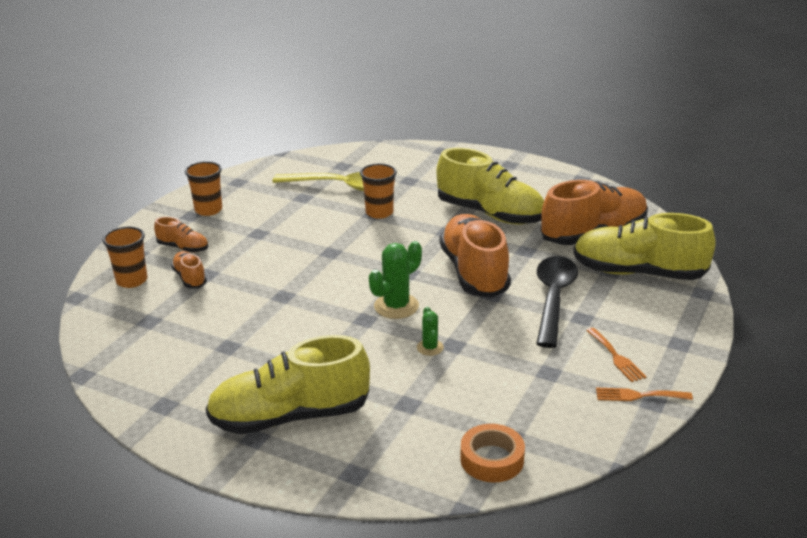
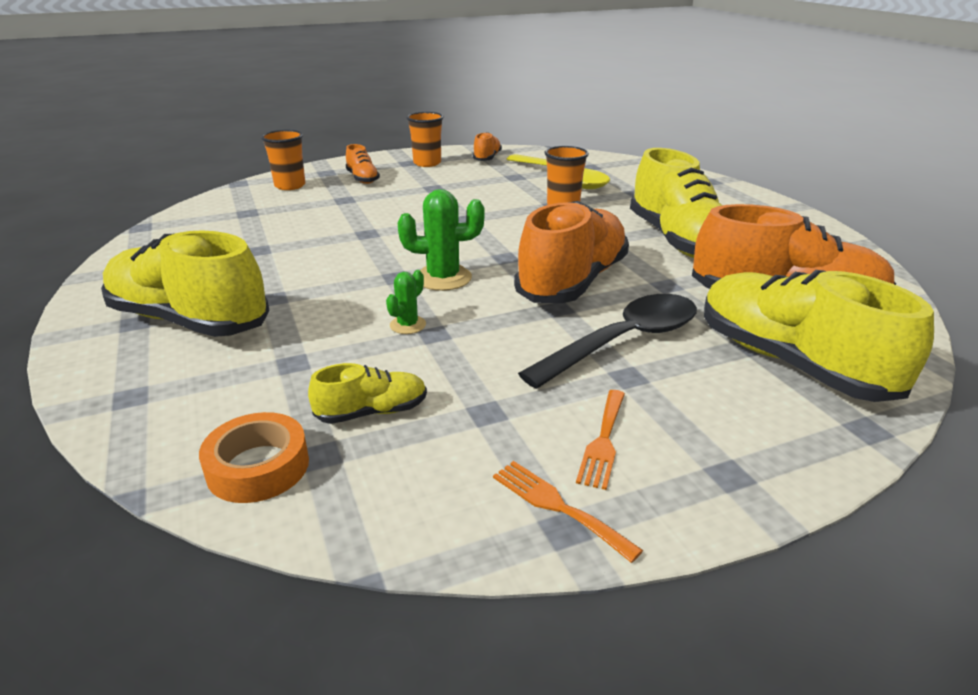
camera: 40 degrees right, 0 degrees up
(190, 278) = (328, 197): orange shoe -> orange shoe (487, 158)
(497, 404) = (372, 412): none -> yellow shoe

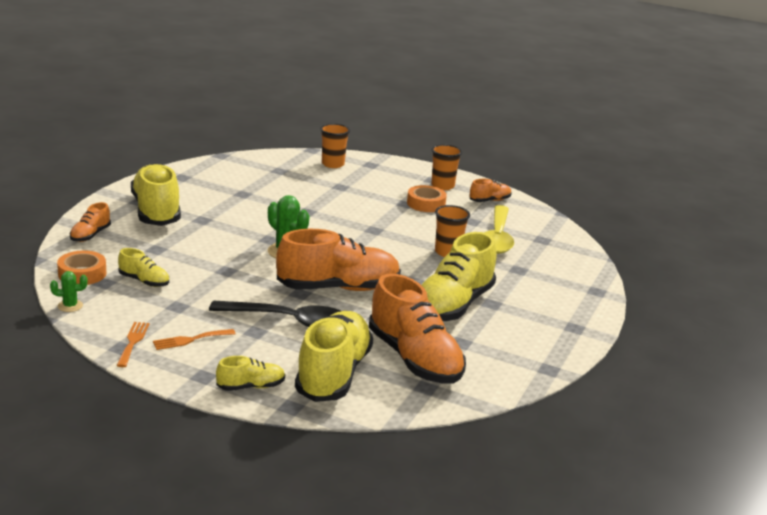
camera: 45 degrees right, 5 degrees down
(362, 179) = (380, 178): orange shoe -> orange shoe (90, 235)
(408, 325) = (224, 261): green cactus -> green cactus (70, 306)
(450, 180) = (426, 204): none -> orange tape
(790, 441) = (251, 386): none -> yellow shoe

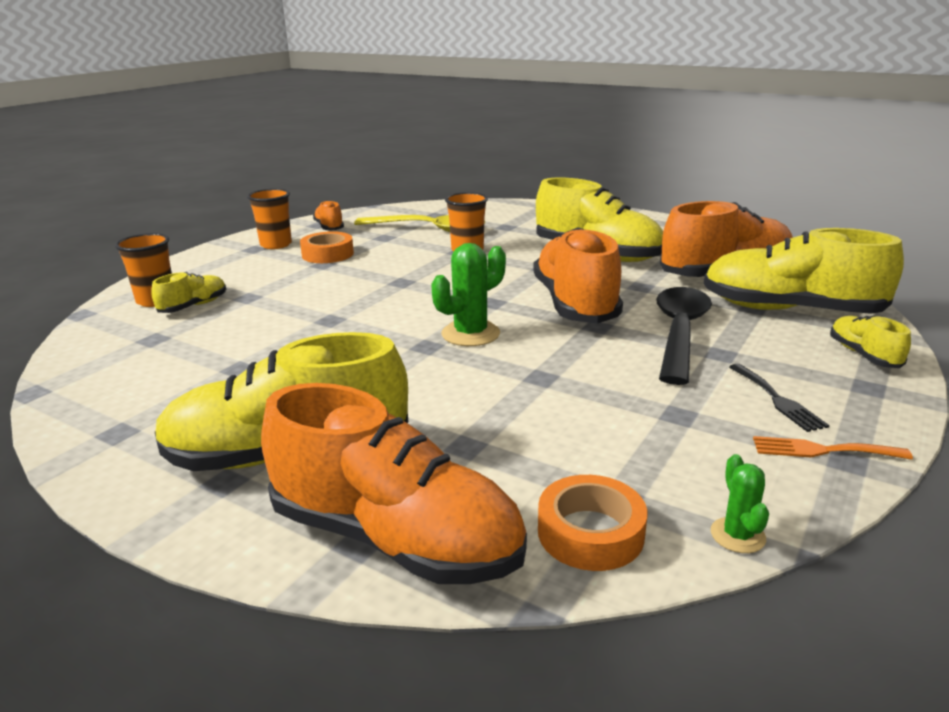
camera: 80 degrees left, 0 degrees up
(90, 235) = (395, 538): orange shoe -> orange shoe, size x2.13
(144, 281) = (601, 452): yellow shoe -> yellow shoe (194, 306)
(190, 340) = (777, 400): orange fork -> black fork

